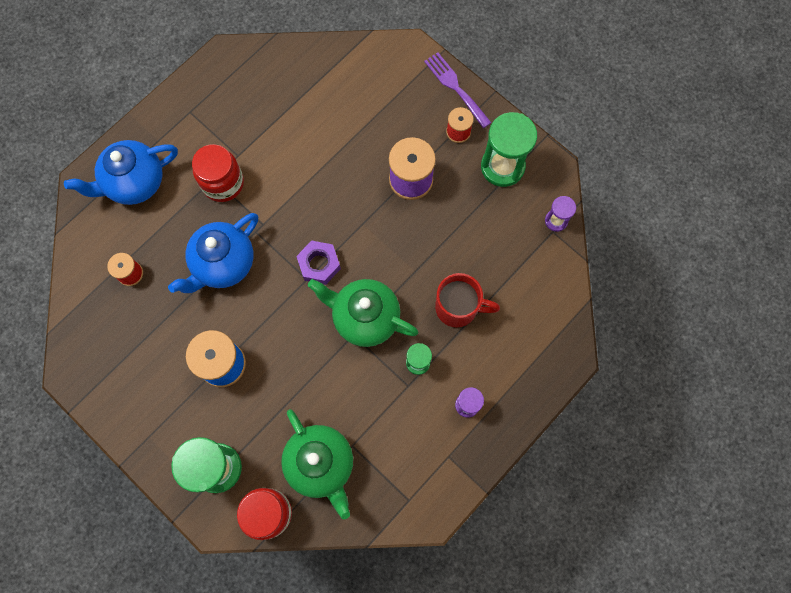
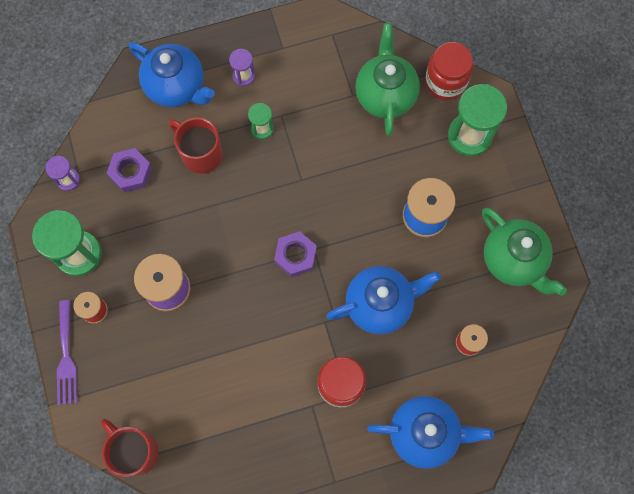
camera: 150 degrees left, 0 degrees up
(357, 53) = (135, 451): none -> red mug
(365, 318) = (283, 188): green teapot -> green teapot (513, 260)
(507, 256) = (131, 172): none -> purple nut
(521, 358) = (176, 87): none -> blue teapot

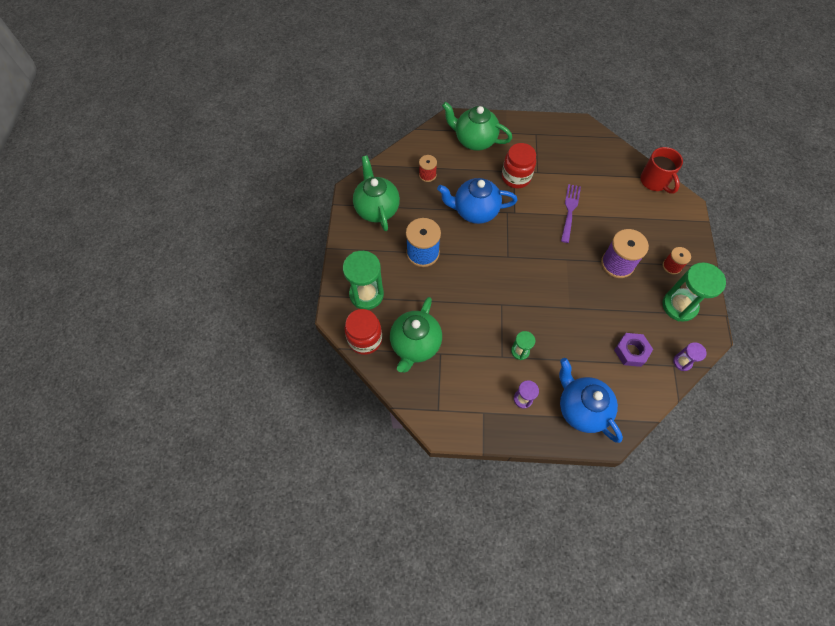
camera: 160 degrees left, 10 degrees down
(66, 357) = (694, 244): purple fork -> purple fork (570, 210)
(200, 153) = (573, 348): red mug -> none
(295, 256) = (522, 256): purple nut -> none
(424, 433) = (474, 140): blue teapot -> green teapot

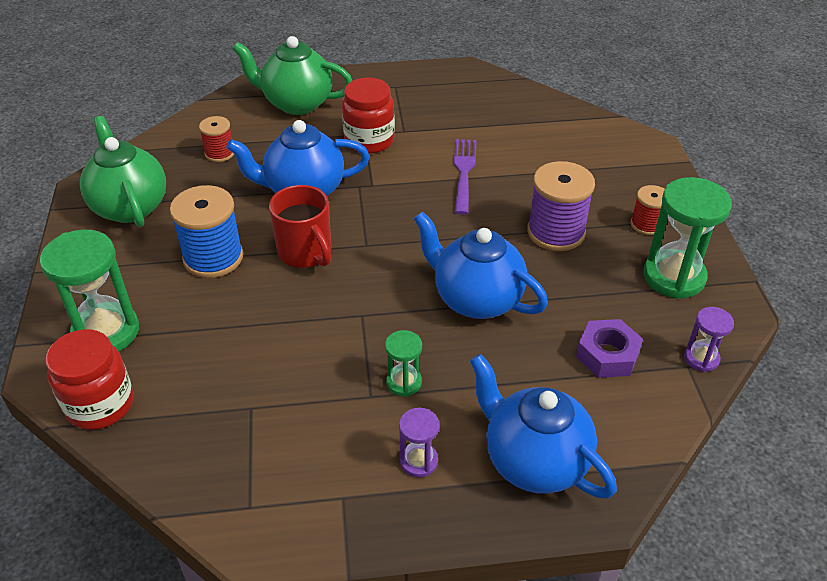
camera: 10 degrees left, 20 degrees down
(415, 345) = (201, 400): green teapot -> none
(565, 304) = (476, 299): none -> blue teapot
(654, 182) = (592, 123): red mug -> red mug (306, 253)

